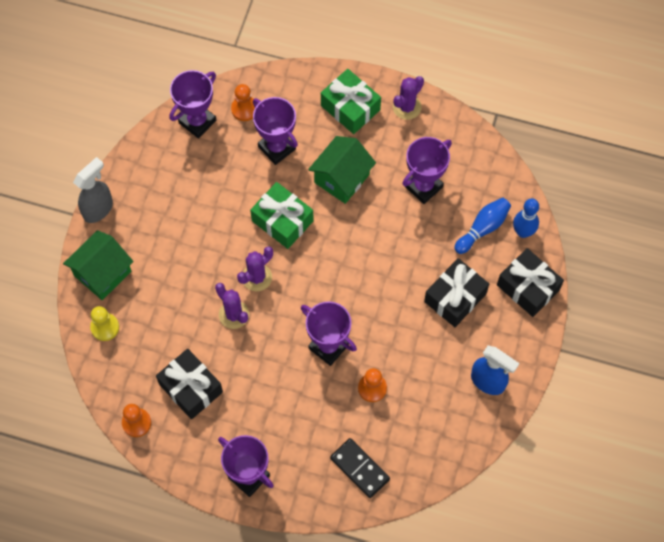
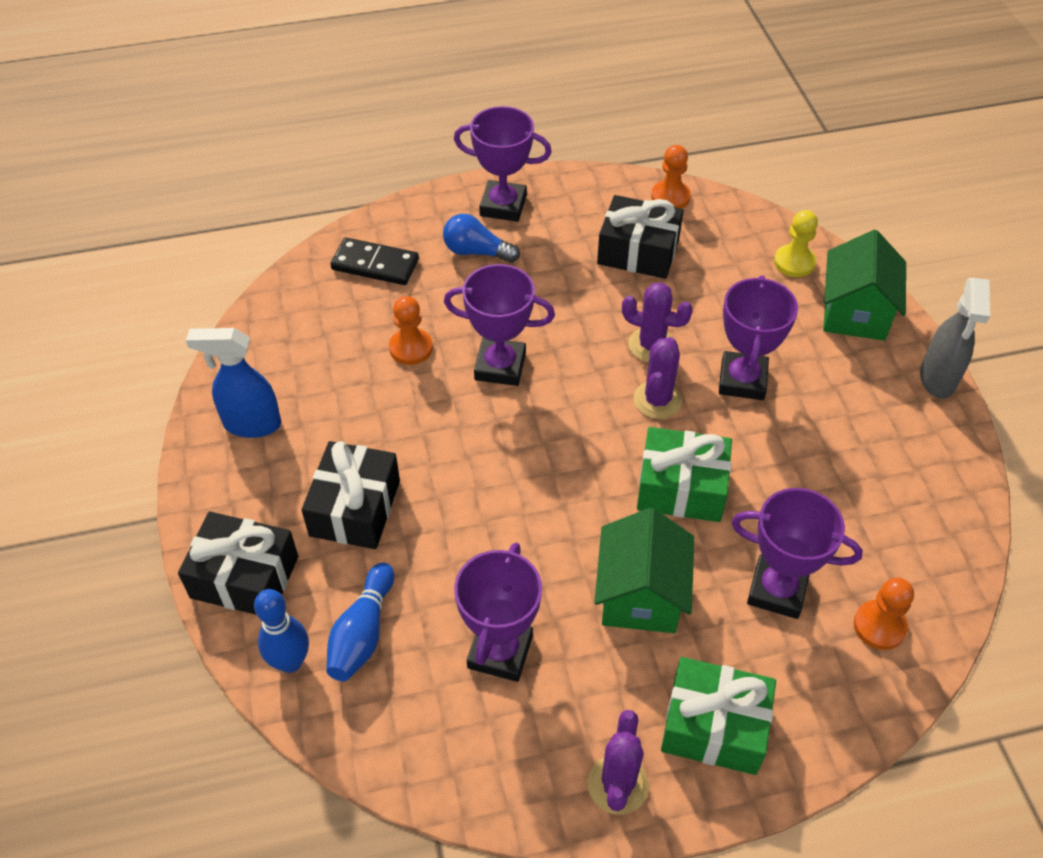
camera: 150 degrees right, 15 degrees down
(197, 122) = (929, 566): purple trophy -> purple trophy (742, 380)
(290, 444) = (476, 252): none -> blue light bulb

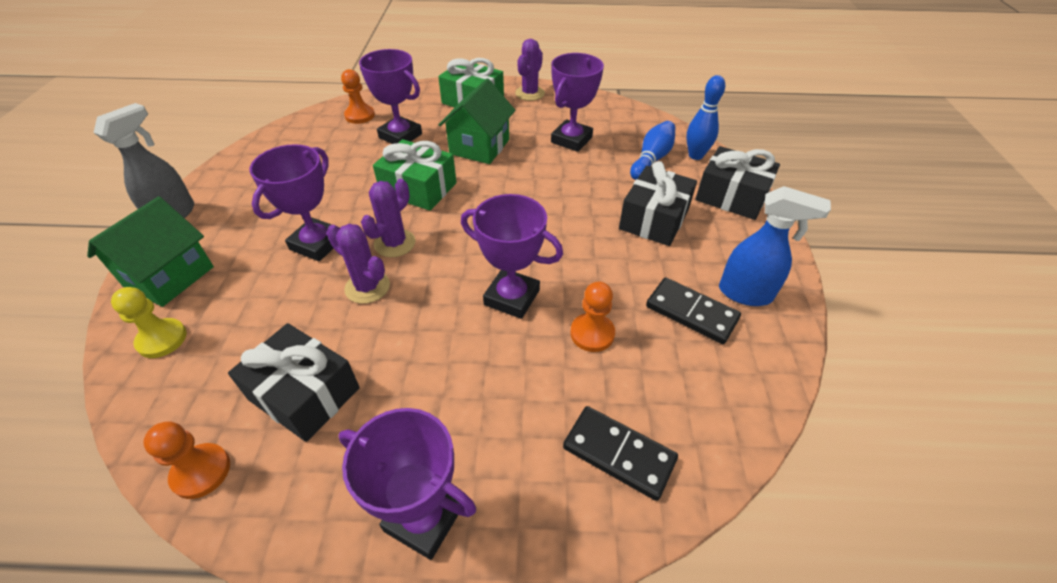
camera: 165 degrees left, 5 degrees down
(312, 390) = (691, 313): none -> black domino
(476, 252) = (488, 442): blue light bulb -> none

